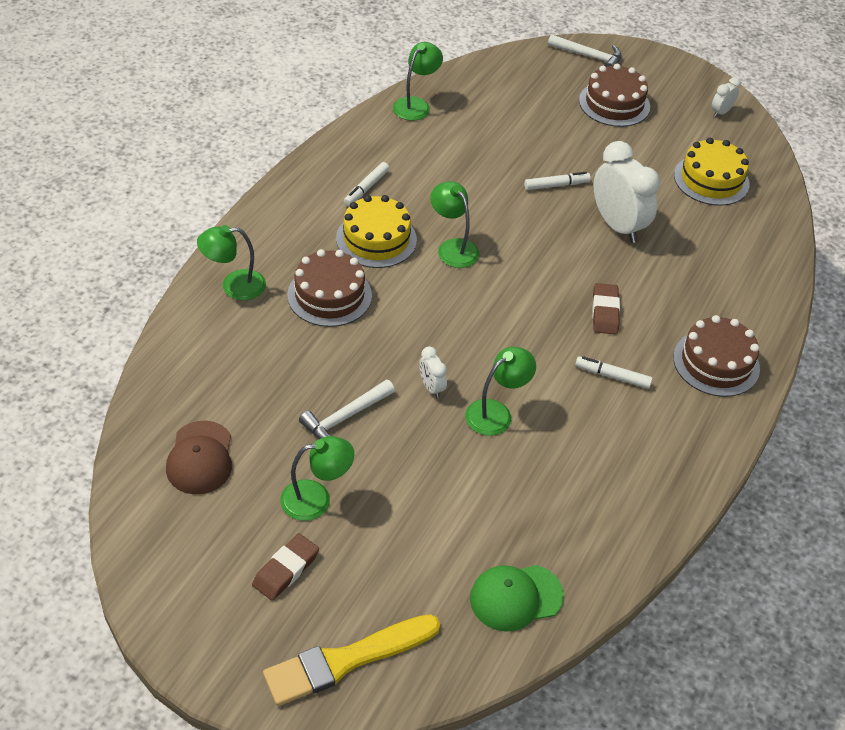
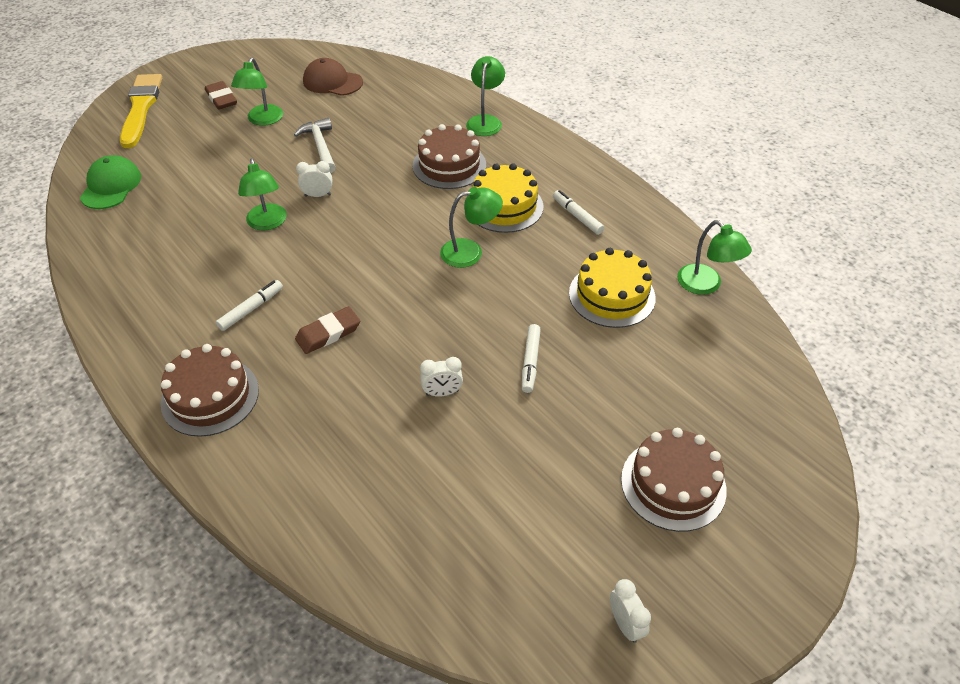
camera: 115 degrees right, 0 degrees up
(589, 57) = (791, 498): white hammer -> none
(605, 312) = (328, 333): brown eraser -> brown eraser turned 60 degrees counterclockwise
(617, 226) = (442, 393): white clock -> white clock, size x0.46
(711, 180) = (482, 533): yellow cake -> yellow cake (612, 295)

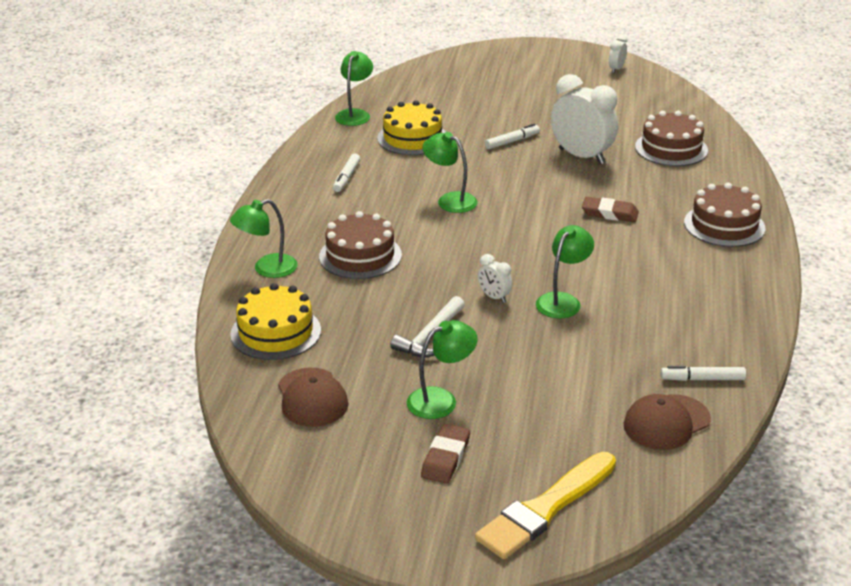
camera: 130 degrees left, 15 degrees down
(111, 186) = (666, 422): green cap -> brown cap
(251, 309) = (645, 253): white marker -> white marker (702, 379)
(442, 393) = (581, 156): white clock -> white clock, size x2.16
(504, 206) = (378, 209): yellow cake -> yellow cake (276, 332)
(673, 484) = (525, 81): brown cake -> brown cake (671, 148)

